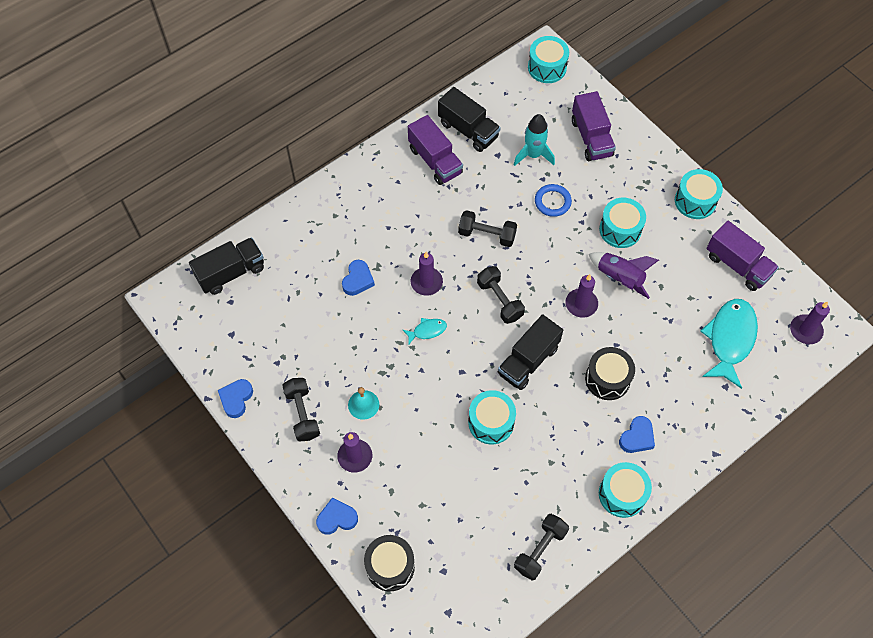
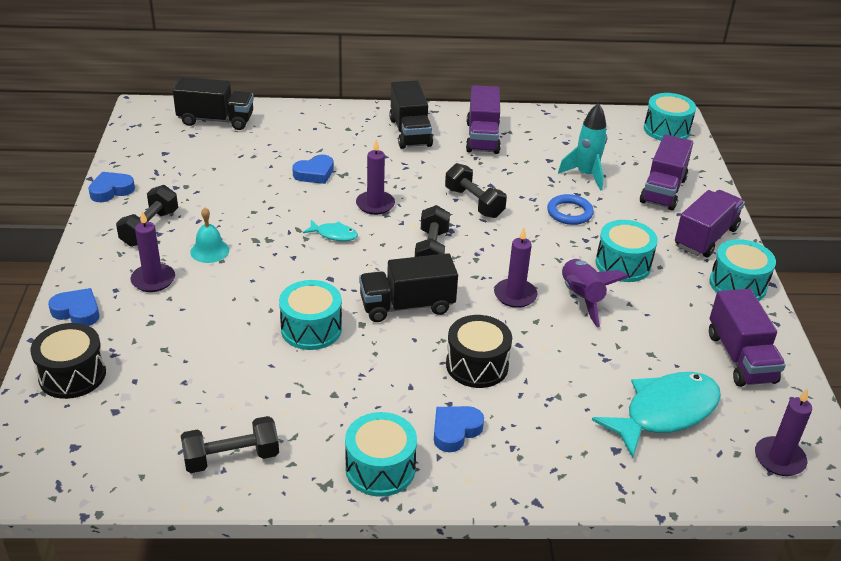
camera: 35 degrees right, 25 degrees down
(468, 130) = (538, 133): black truck -> black truck (410, 132)
(637, 437) = (455, 431): blue heart -> blue heart turned 150 degrees clockwise
(648, 168) = (705, 237): none -> purple truck

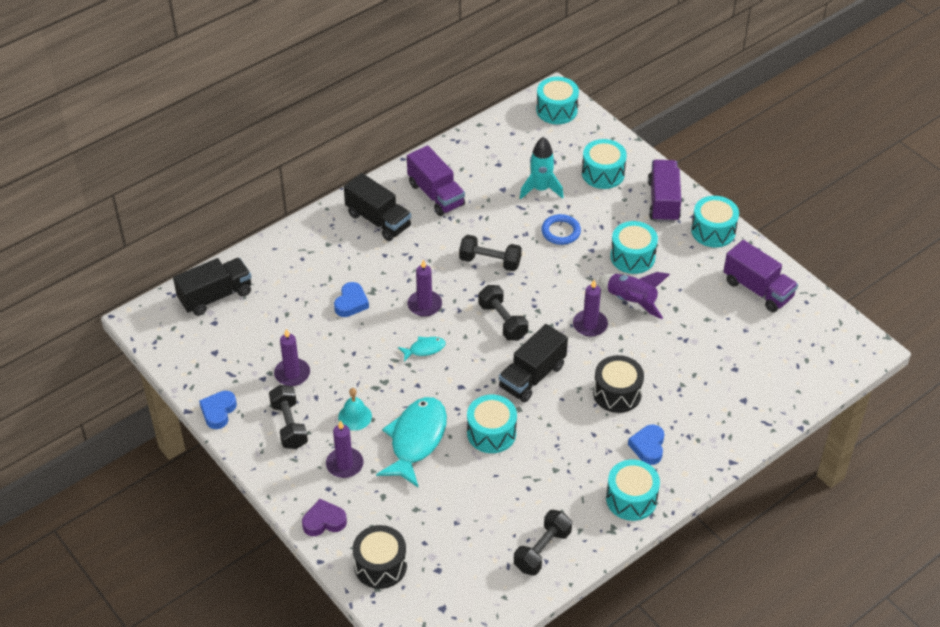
camera: 35 degrees left, 10 degrees up
(77, 311) = (324, 521): blue heart -> purple heart
(663, 190) = (603, 173): purple truck -> turquoise drum
(665, 413) = (749, 357): turquoise fish -> turquoise fish (416, 440)
(779, 459) = (830, 349): purple candle -> purple candle (292, 374)

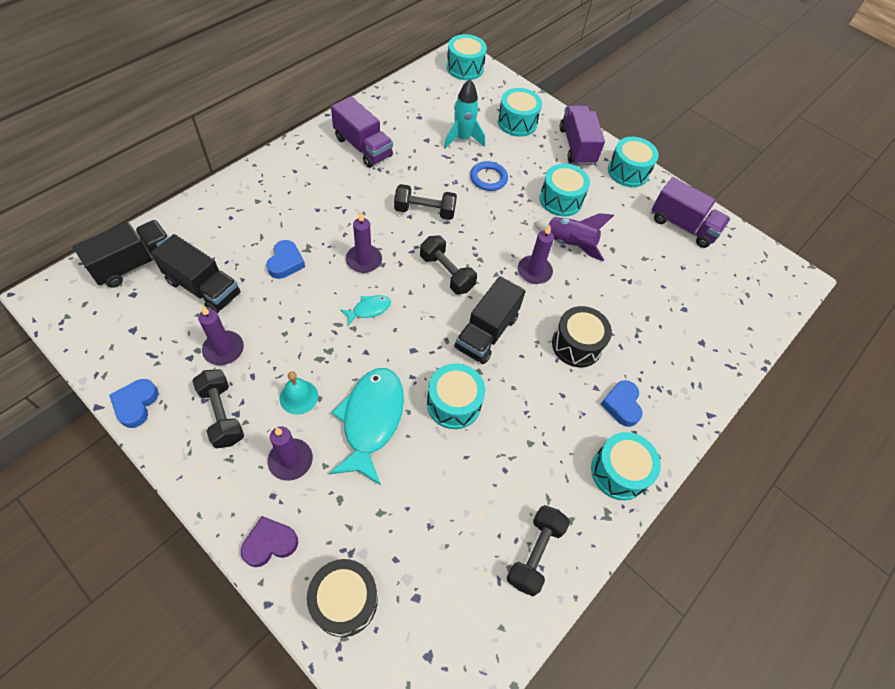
camera: 15 degrees left, 10 degrees up
(378, 220) = (308, 174): black truck -> black truck (203, 288)

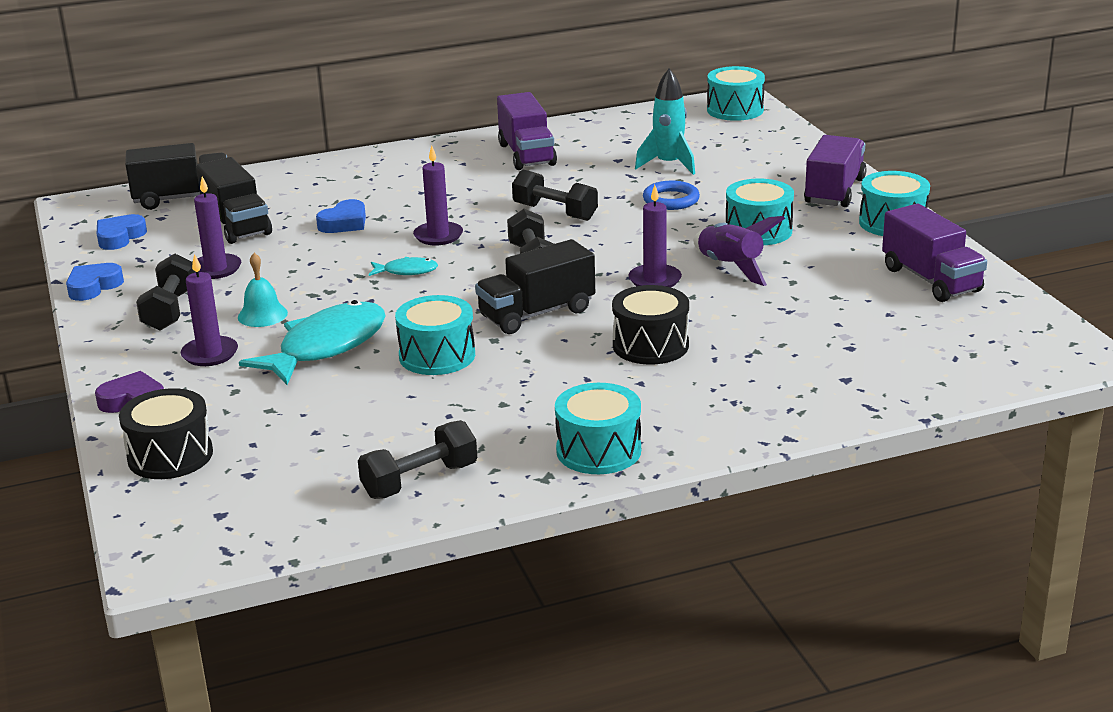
camera: 35 degrees right, 30 degrees down
(517, 122) = (763, 161): turquoise drum -> none
(621, 405) = (662, 402): blue heart -> blue heart (119, 237)

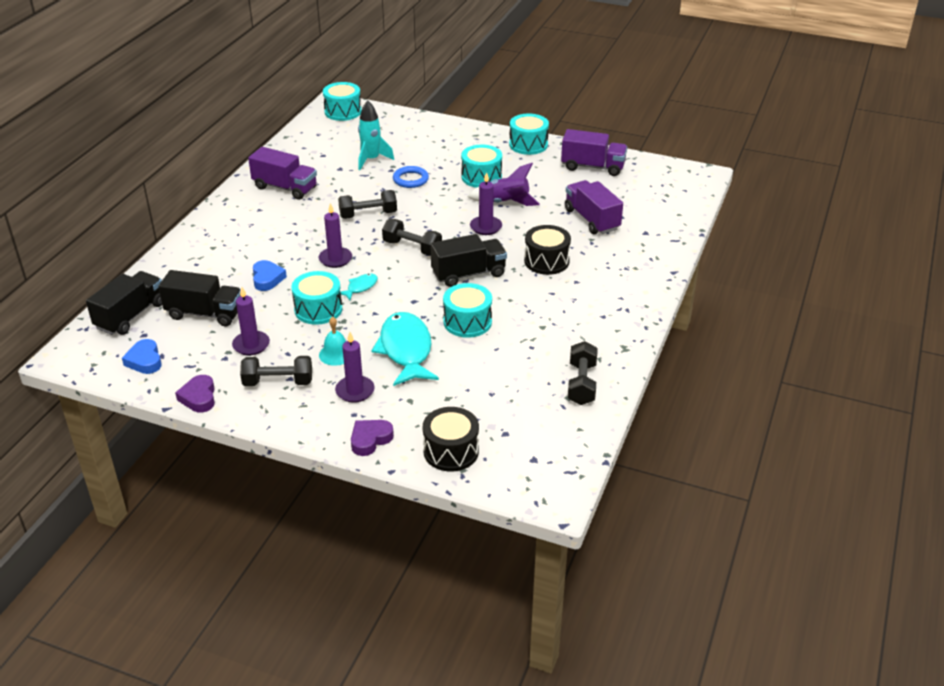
camera: 50 degrees left, 10 degrees up
(93, 286) = (199, 397): blue heart -> purple heart
(170, 310) = (278, 382): black dumbbell -> black dumbbell turned 45 degrees counterclockwise
(537, 313) = (468, 274): black truck -> black truck turned 120 degrees counterclockwise
(598, 450) = (620, 323): turquoise drum -> turquoise drum (318, 309)
(834, 191) = (475, 139): purple truck -> purple truck (592, 219)

